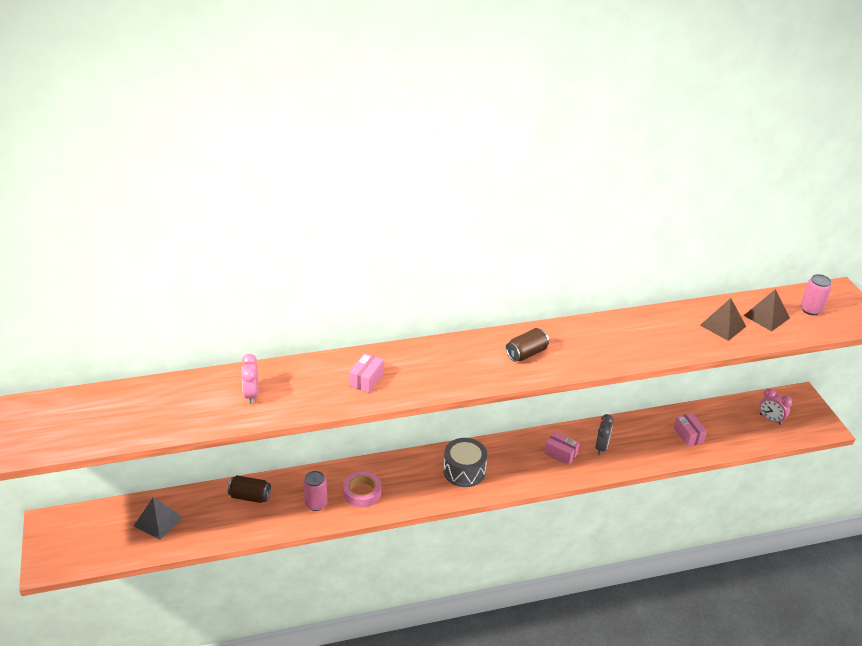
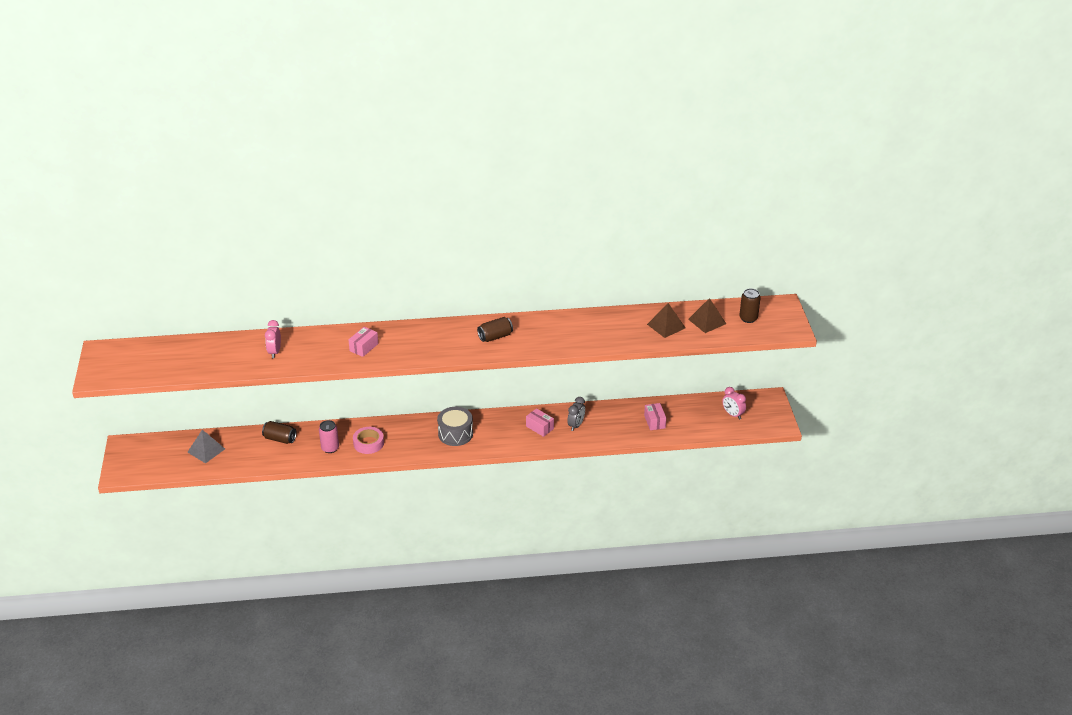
camera: 10 degrees right, 0 degrees up
(811, 310) = (748, 318): pink can -> brown can

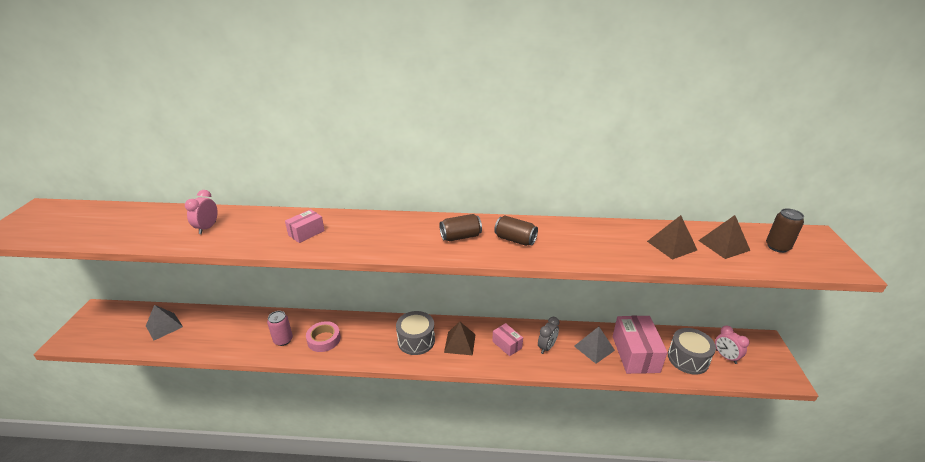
camera: 10 degrees right, 5 degrees down
(280, 439) = (240, 323): brown can -> brown can (515, 240)
(496, 431) = (460, 343): none -> brown pyramid
(618, 421) = (594, 348): none -> grey pyramid
(654, 421) = (635, 354): pink box -> pink box, size x1.88
(700, 420) = (688, 359): none -> grey drum

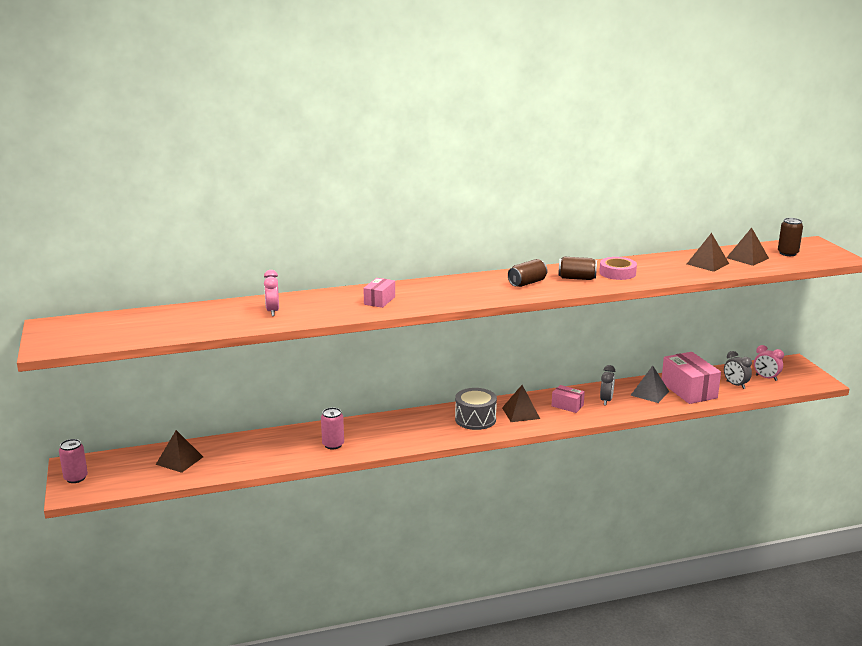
camera: 20 degrees left, 10 degrees down
(84, 325) = (76, 478): none -> pink can
(164, 326) = (179, 460): grey pyramid -> brown pyramid
(324, 339) = (377, 436): pink tape -> pink tape (617, 273)
(688, 359) = (735, 385): grey drum -> grey clock

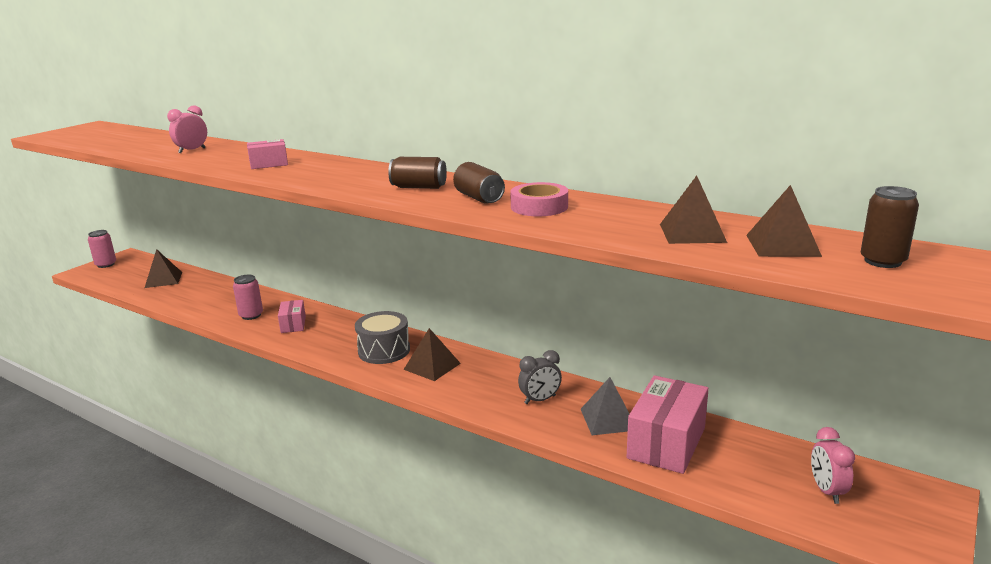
camera: 50 degrees right, 0 degrees up
(567, 406) = (489, 383): pink box -> pink box (293, 324)
(735, 385) = (751, 473): grey clock -> none

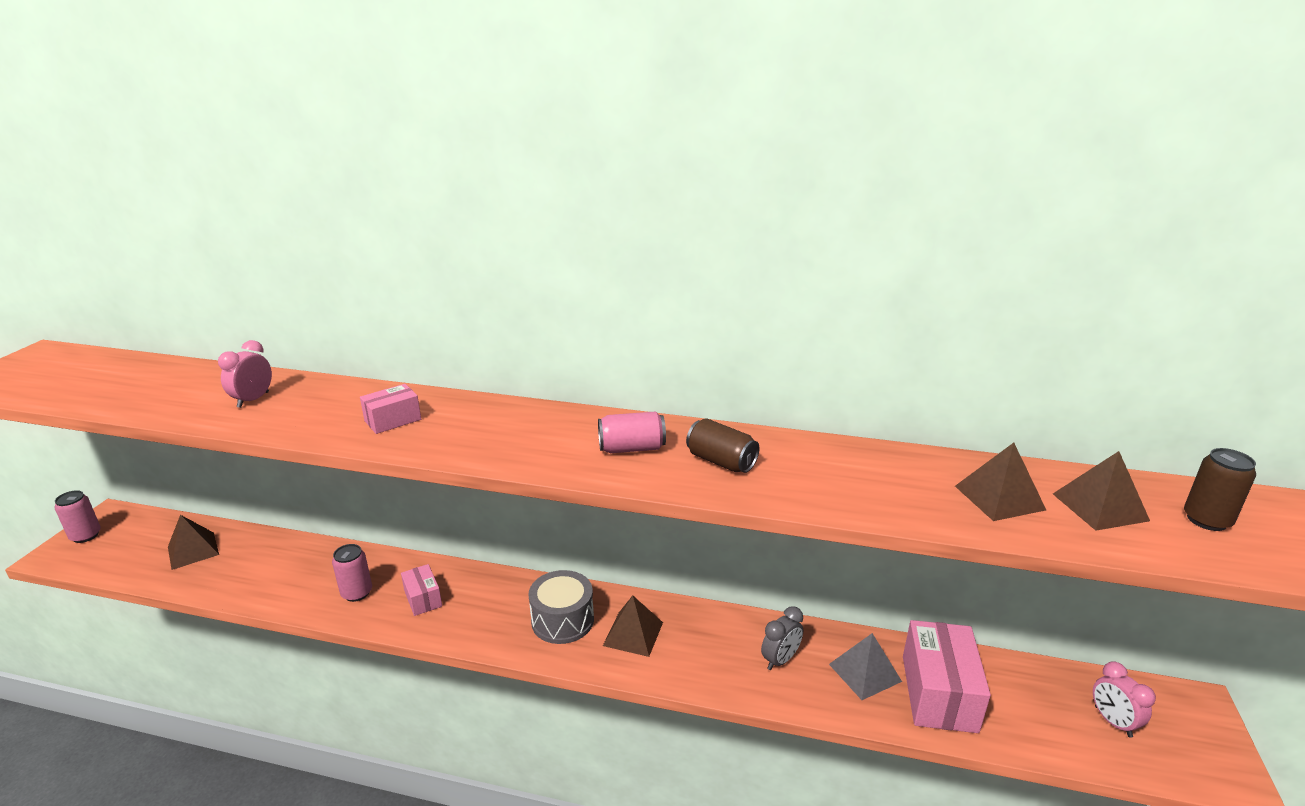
camera: 20 degrees left, 5 degrees up
(419, 187) = (631, 448): brown can -> pink can
(539, 207) = (803, 470): pink tape -> none

